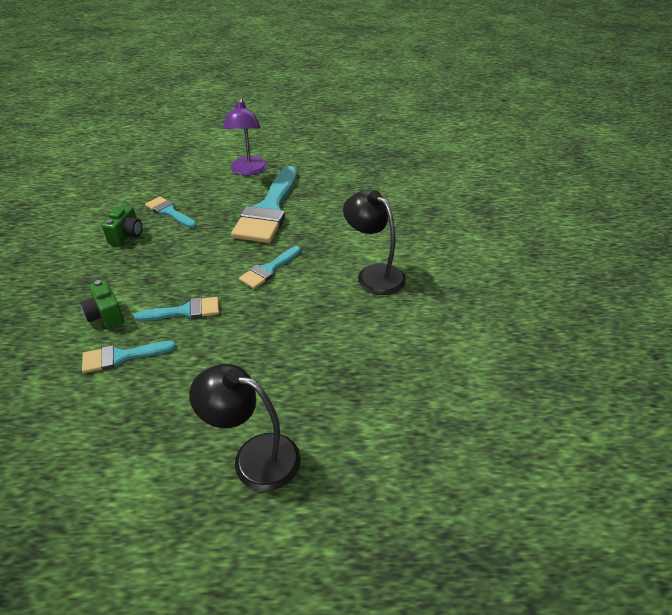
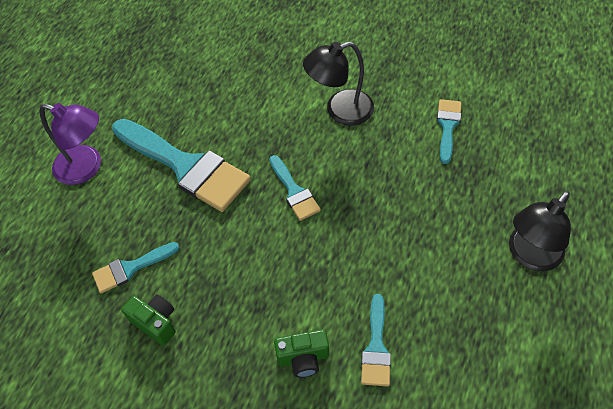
camera: 65 degrees left, 15 degrees up
(185, 311) = (328, 279): turquoise brush -> turquoise brush (447, 126)

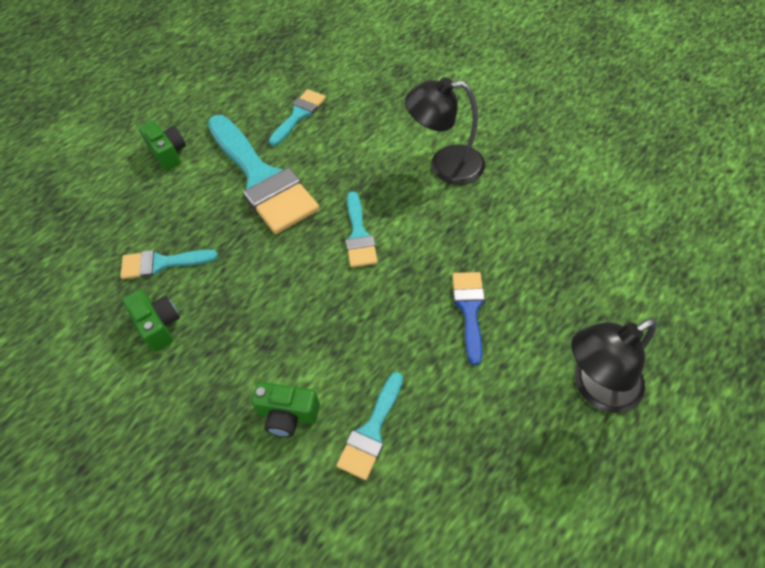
camera: 20 degrees right, 0 degrees up
(87, 168) = (168, 153): purple lamp -> green camera
(410, 225) = (469, 309): none -> blue brush
(447, 126) = (558, 214): turquoise brush -> turquoise brush (299, 115)

